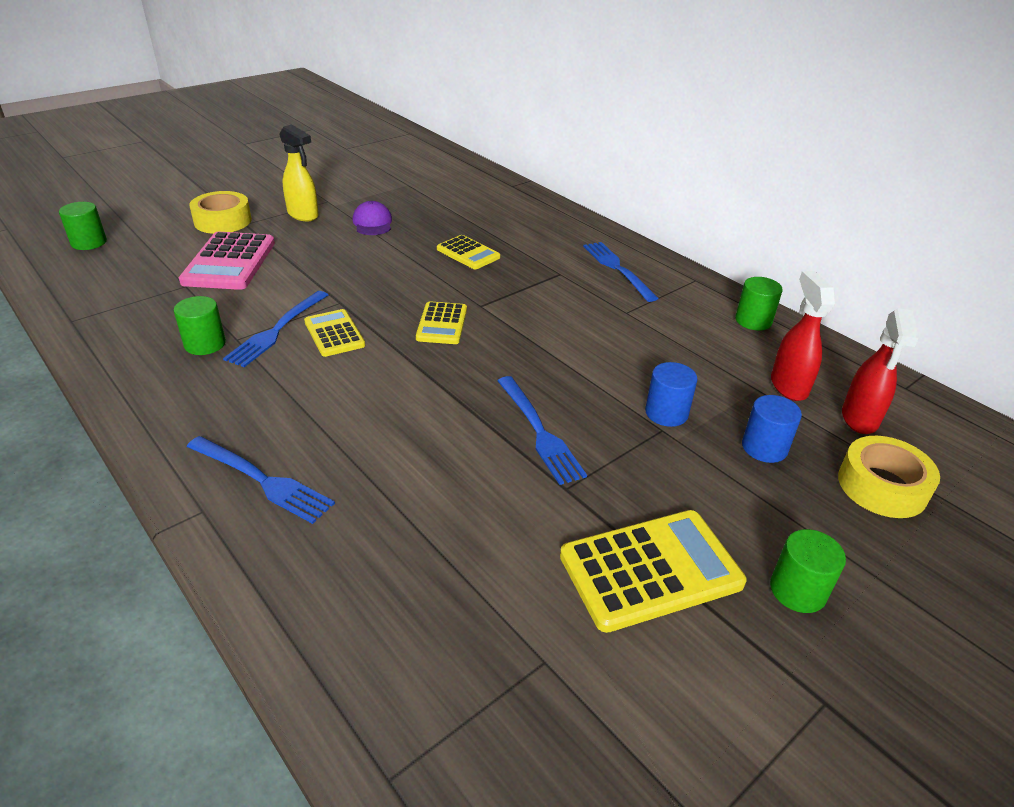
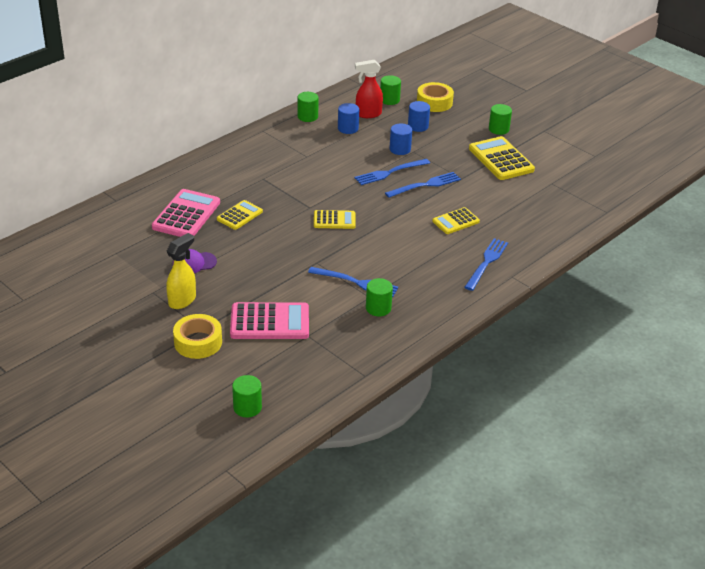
camera: 95 degrees left, 0 degrees up
(334, 334) = (354, 259): yellow calculator -> yellow calculator (455, 221)
(475, 221) = (186, 215): none -> pink calculator
(617, 268) = (253, 157): blue fork -> blue fork (389, 172)
(727, 359) = (348, 128): none -> blue cylinder
(859, 419) = (389, 100): red spray bottle -> green cylinder

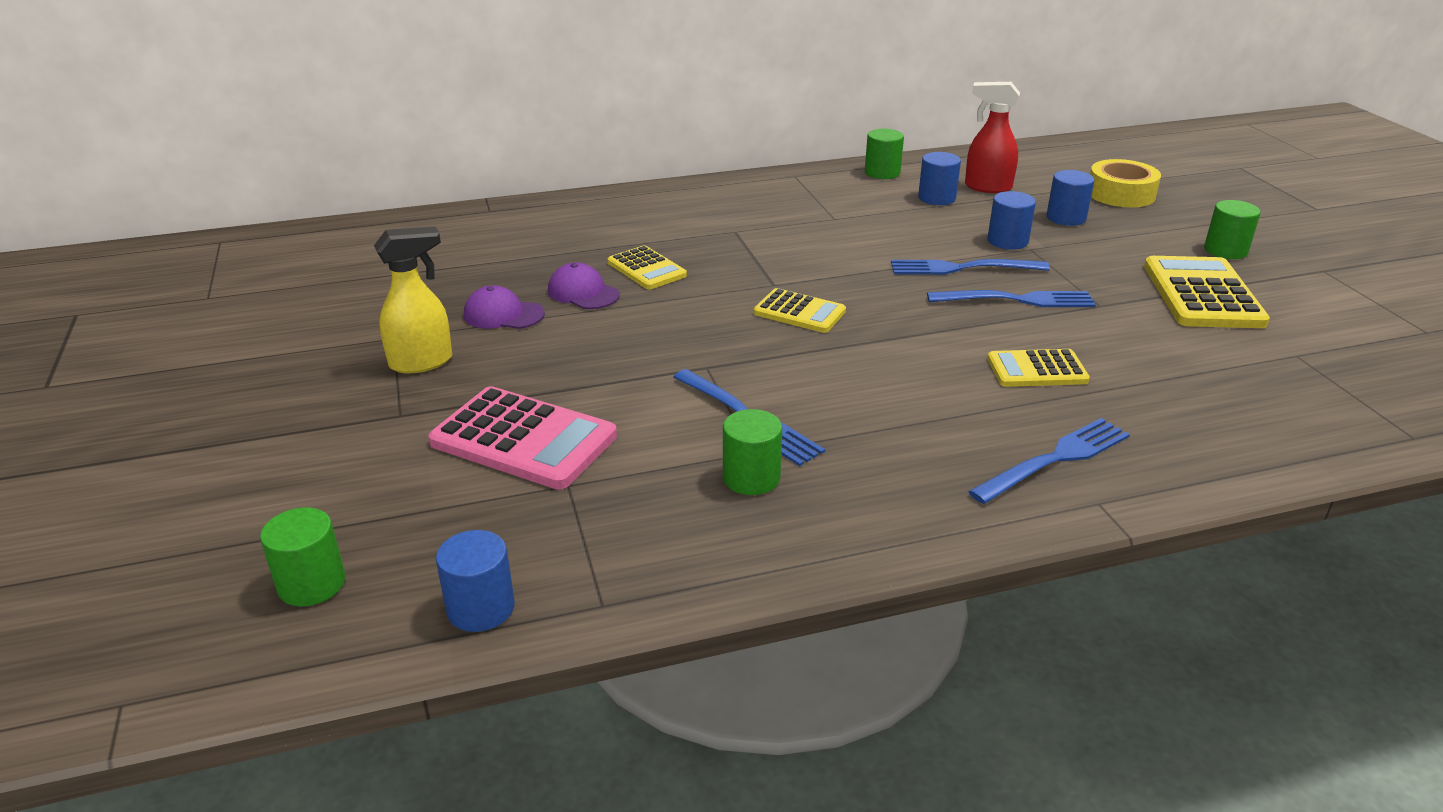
camera: 30 degrees right, 5 degrees down
(186, 215) = (566, 250): pink calculator -> none
(198, 342) = (368, 434): yellow tape -> none
(221, 239) = (583, 292): none -> purple cap
(239, 215) = (646, 269): yellow calculator -> yellow calculator turned 75 degrees clockwise
(322, 392) = (481, 608): none -> blue cylinder
(389, 100) = (1040, 177): green cylinder -> none

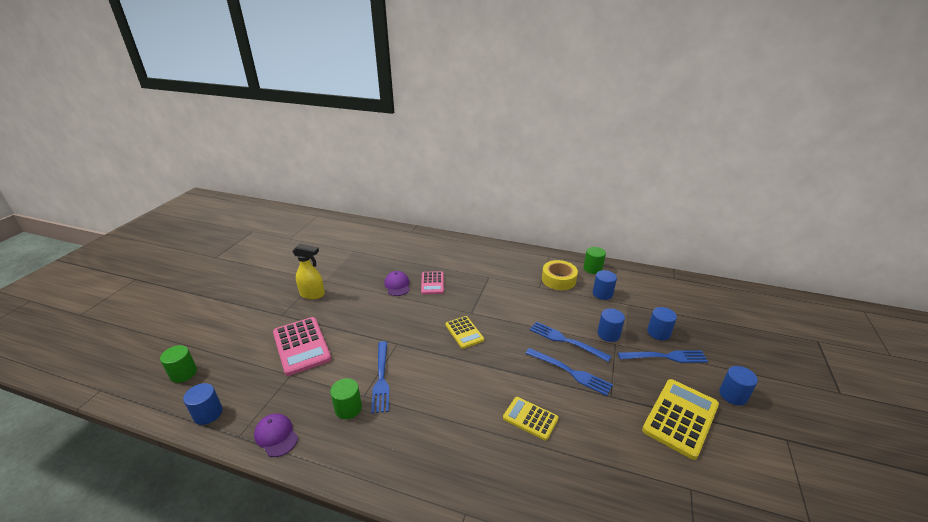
camera: 35 degrees right, 0 degrees up
(503, 314) = (360, 284): purple cap -> purple cap (276, 436)
(646, 269) = (432, 283): yellow calculator -> pink calculator
(987, 187) = (637, 297): red spray bottle -> none
(1055, 459) = (476, 475): blue fork -> blue fork (666, 357)
(1120, 194) = (711, 330): yellow tape -> yellow tape (558, 279)
(1225, 250) = (733, 395): green cylinder -> blue cylinder

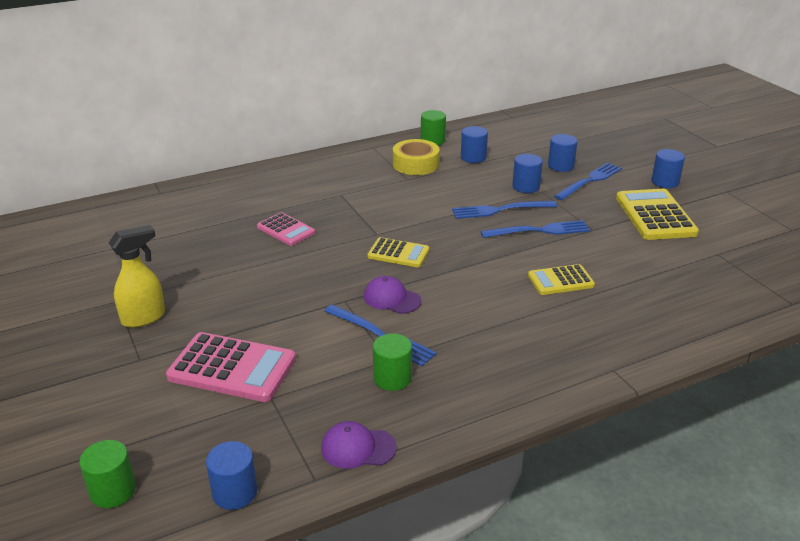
camera: 45 degrees left, 0 degrees up
(397, 285) = (245, 252): purple cap -> purple cap (392, 298)

